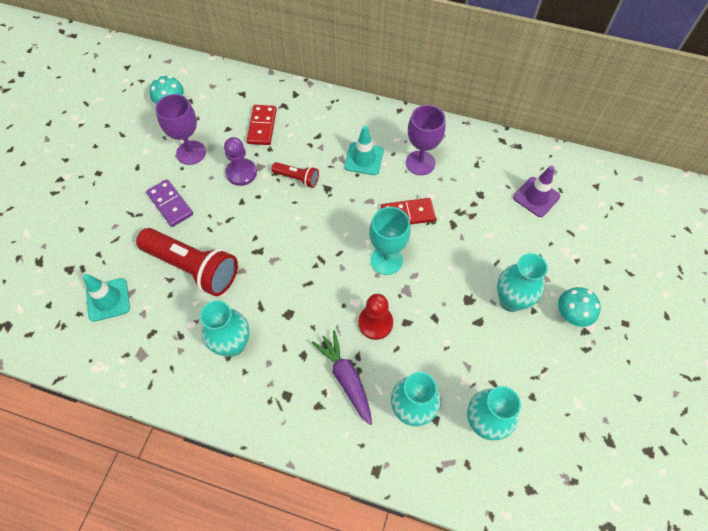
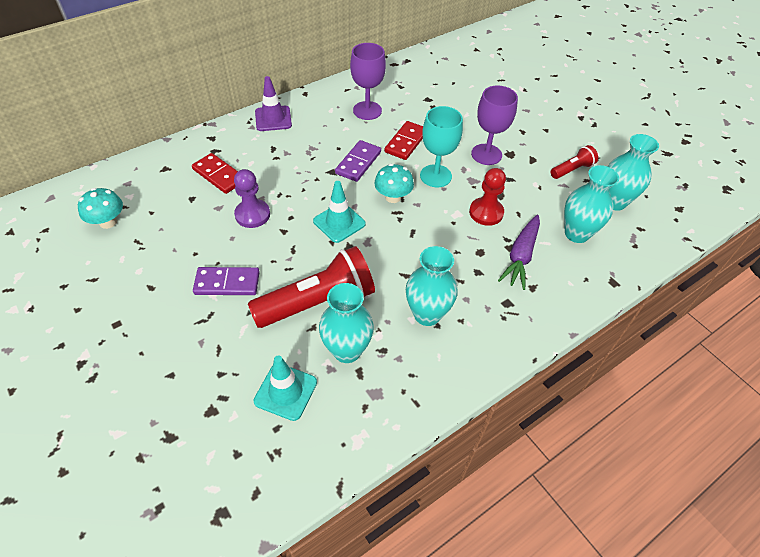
camera: 55 degrees left, 10 degrees down
(191, 153) = (186, 237): purple goblet -> purple goblet (486, 154)
(297, 178) = (301, 183): red flashlight -> red flashlight (572, 170)
(346, 378) = (520, 256): purple carrot -> purple carrot turned 75 degrees counterclockwise
(352, 198) = (358, 163): none -> purple domino
(364, 159) = (328, 136): turquoise traffic cone -> turquoise traffic cone (339, 222)
(511, 301) = (529, 135): turquoise vase -> turquoise vase (347, 350)
(536, 197) = (457, 77): purple traffic cone -> purple traffic cone (273, 119)
(571, 315) = (564, 115): turquoise mushroom -> turquoise mushroom (393, 197)

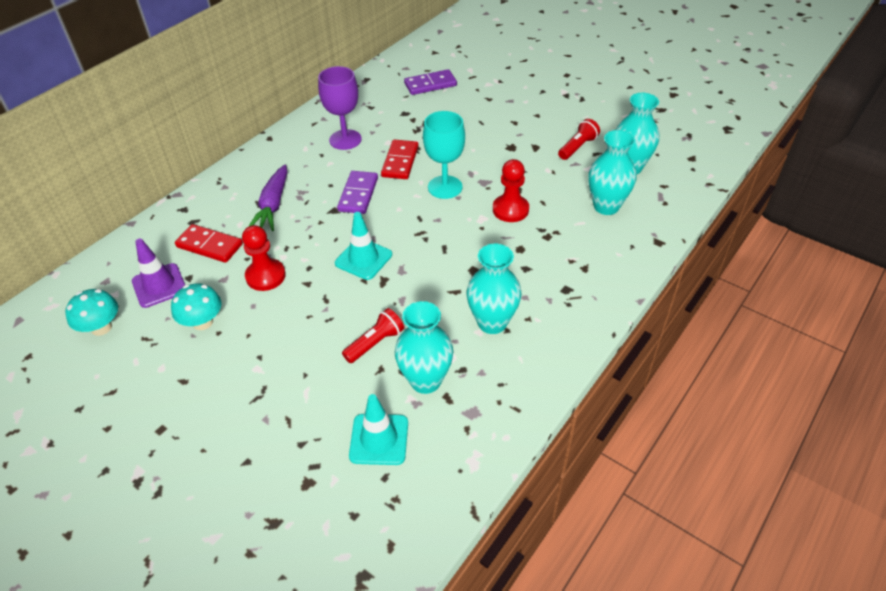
camera: 15 degrees left, 5 degrees down
(227, 283) = (268, 352): purple domino -> purple domino (430, 84)
(252, 215) = (265, 276): purple pawn -> red pawn
(273, 119) = (245, 172): purple traffic cone -> purple traffic cone (159, 285)
(318, 302) = (375, 343): red flashlight -> red flashlight, size x0.49
(393, 197) = (409, 219): turquoise mushroom -> turquoise mushroom (203, 322)
(486, 154) = (487, 153): purple goblet -> none
(520, 256) = (561, 242): purple carrot -> purple carrot (273, 205)

